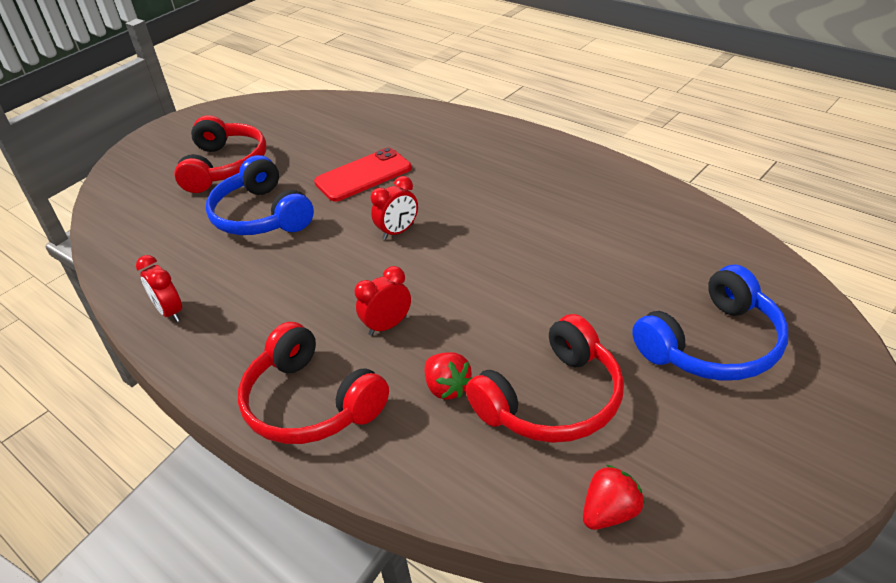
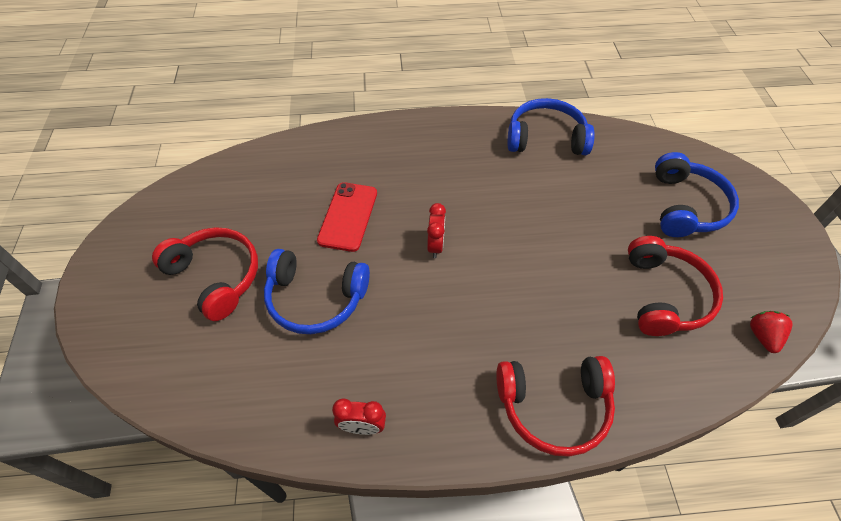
camera: 50 degrees left, 15 degrees up
(387, 326) = (523, 318): red clock -> none
(447, 388) = (609, 331): red strawberry -> none
(637, 204) = (546, 138): none -> blue headphones

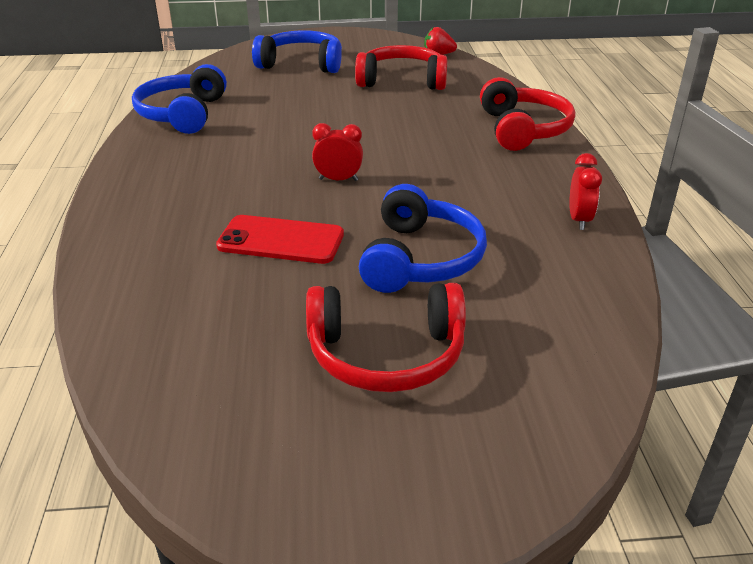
camera: 90 degrees left, 20 degrees down
(216, 276) = (386, 354): red headphones -> red headphones turned 135 degrees counterclockwise

